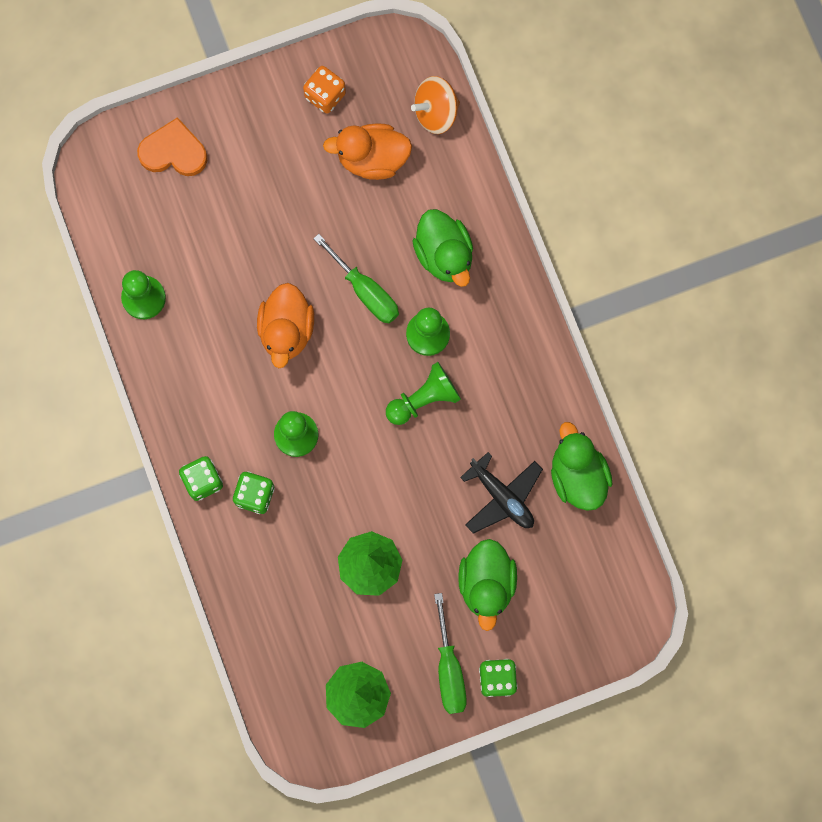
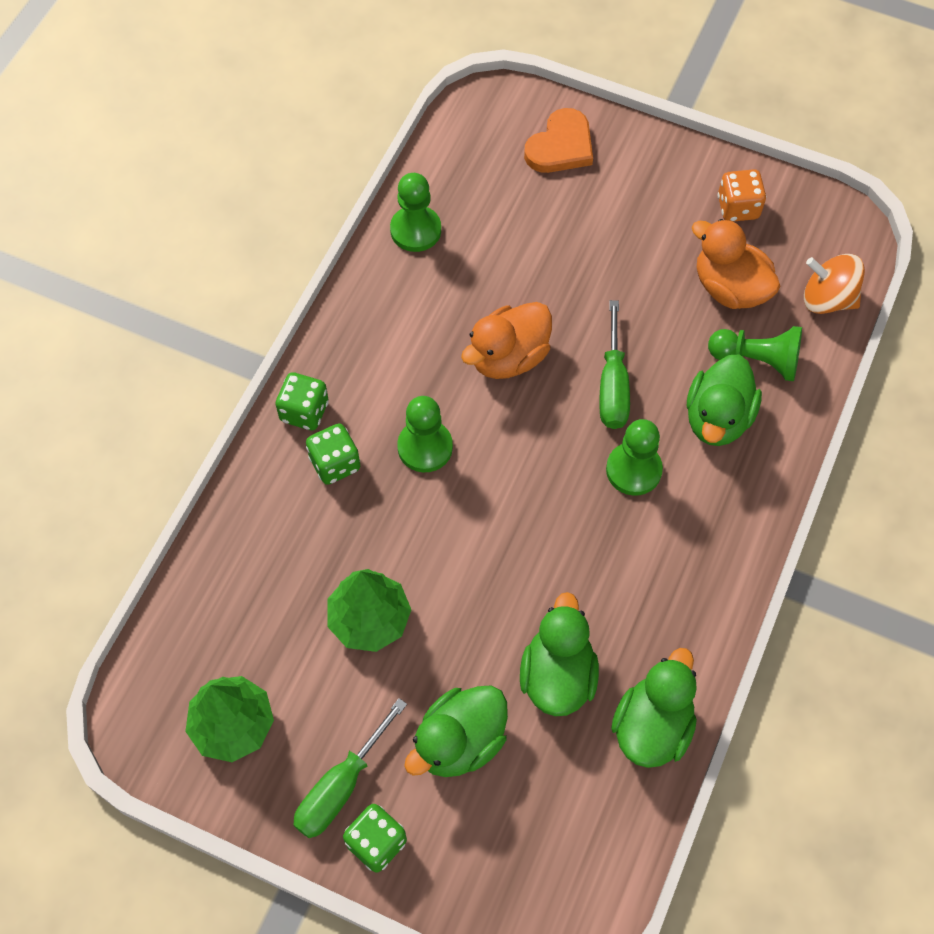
camera: 45 degrees right, 15 degrees down
(173, 151) = (560, 146): orange heart -> orange heart turned 75 degrees clockwise
(424, 399) = (572, 521): green pawn -> green pawn (757, 360)
(502, 497) = (557, 676): black plane -> green duck

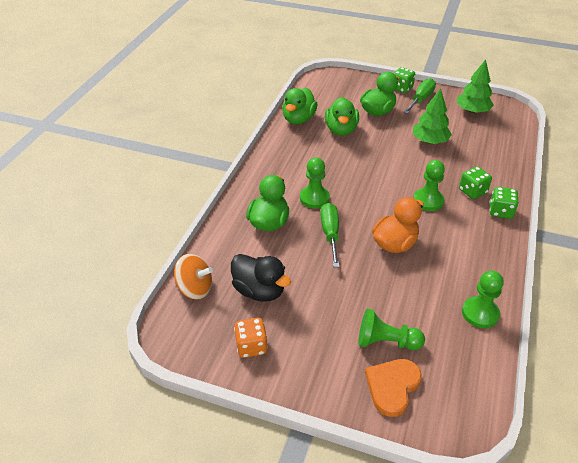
camera: 175 degrees right, 20 degrees down
(730, 288) = (259, 291): orange duck -> black duck
(757, 360) = (244, 251): green pawn -> green pawn (386, 342)

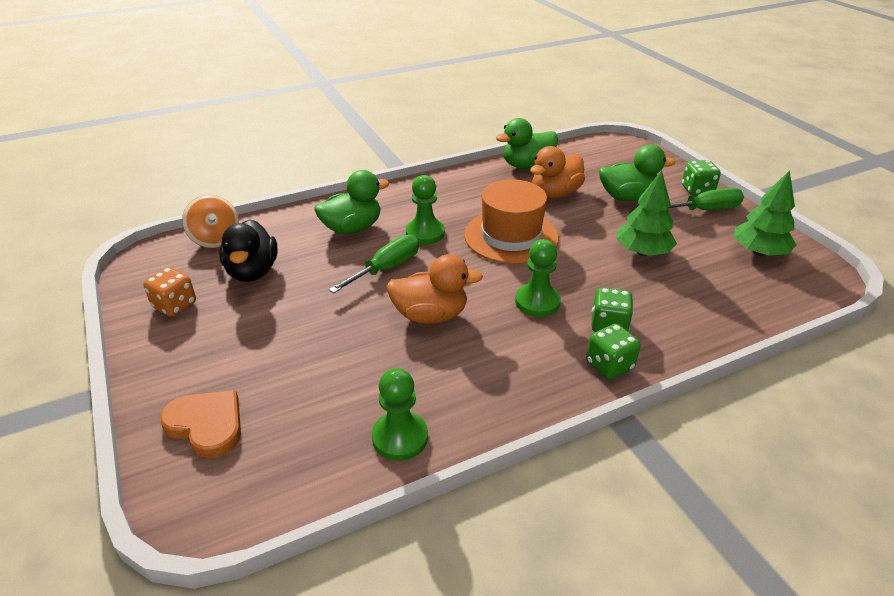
camera: 45 degrees right, 5 degrees down
(341, 130) = (555, 193): green duck -> orange duck
(360, 171) = (511, 236): none -> orange hat
(386, 342) = (270, 386): green pawn -> none
(392, 387) = (206, 424): orange heart -> orange heart turned 45 degrees clockwise

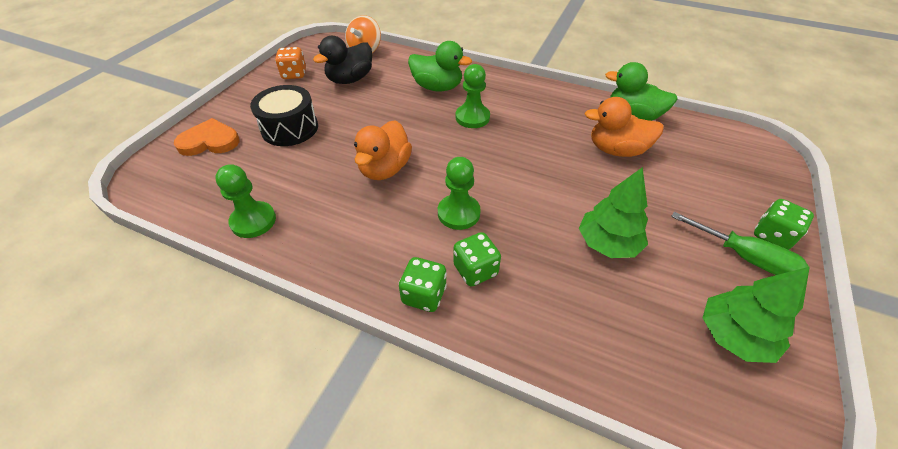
camera: 50 degrees right, 10 degrees up
(206, 424) = (209, 141): orange heart -> orange heart turned 90 degrees counterclockwise
(276, 350) = (290, 128): none -> black drum
(386, 268) = (412, 124): green screwdriver -> none
(430, 315) = (385, 169): orange duck -> orange duck turned 60 degrees clockwise
(511, 236) = (524, 157): orange hat -> none
(627, 197) = (679, 194): green duck -> none

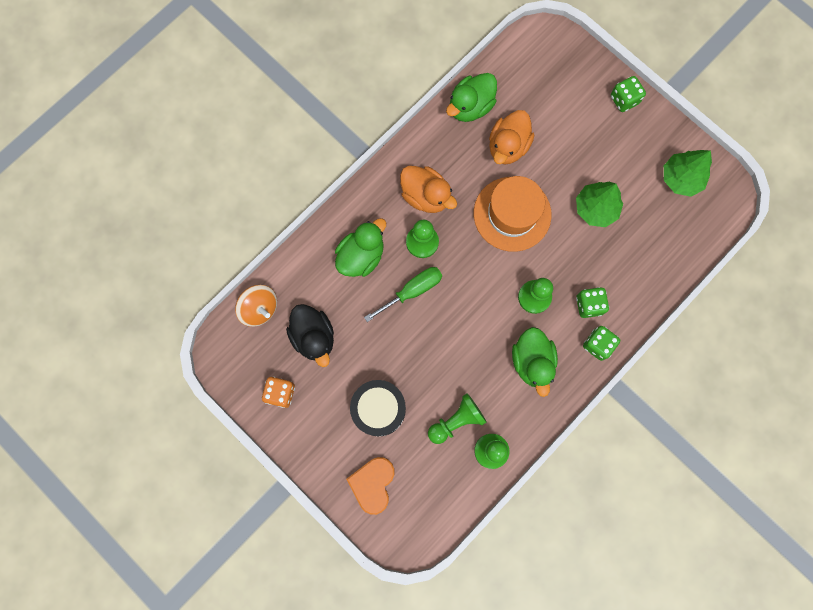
camera: 70 degrees left, 30 degrees up
(287, 184) = (456, 420): none -> green pawn
(376, 231) = (532, 362): none -> green duck
(385, 169) = (466, 338): orange duck -> orange duck (426, 196)
(545, 171) = (512, 214): none -> orange hat
(745, 257) = (634, 131): green screwdriver -> green screwdriver (412, 291)

